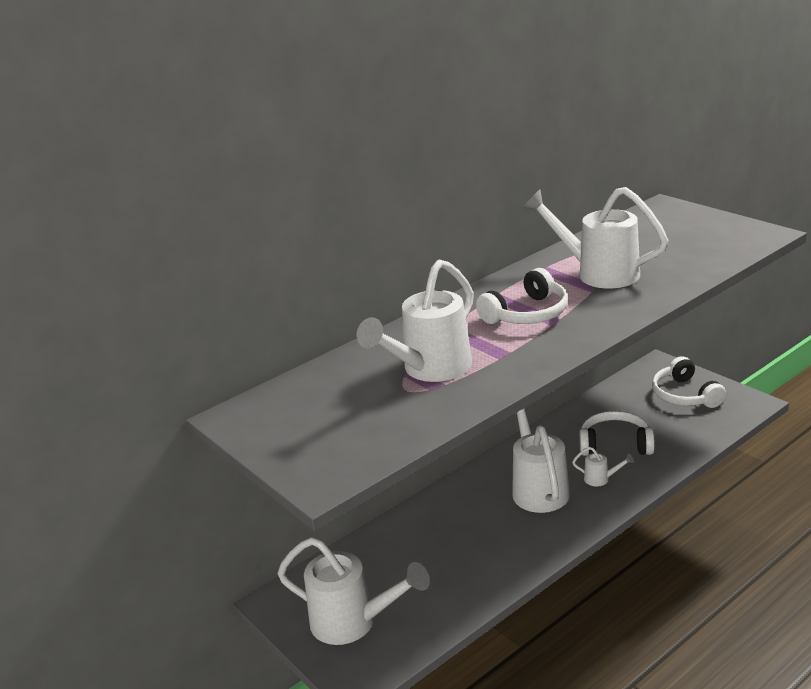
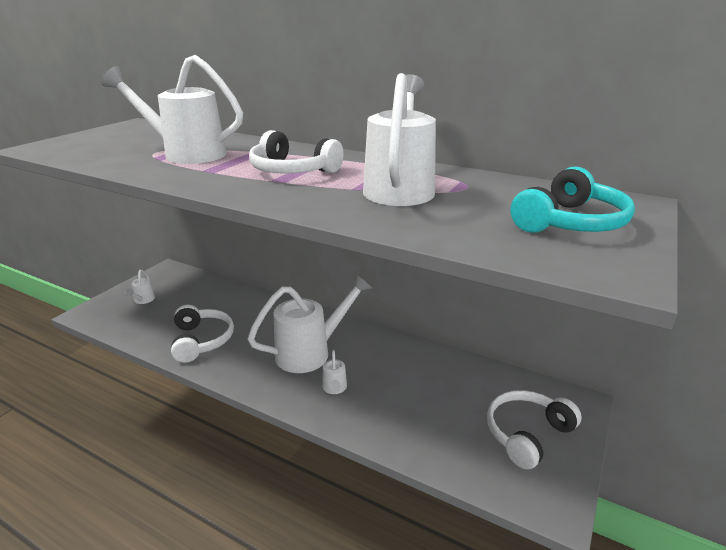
camera: 65 degrees right, 0 degrees up
(354, 623) = (143, 301): white watering can -> white watering can, size x0.43
(615, 444) = (397, 390): white headphones -> white headphones (201, 340)
(690, 230) = (569, 222): none -> turquoise headphones

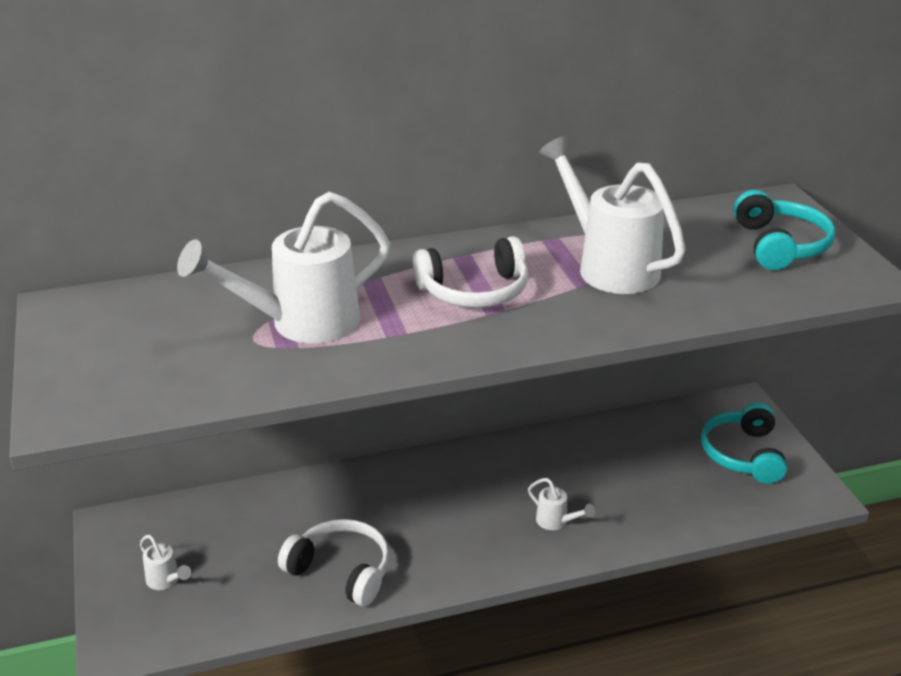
camera: 45 degrees left, 5 degrees up
(311, 352) = (478, 503): white watering can -> none
(527, 434) = (743, 454): white headphones -> turquoise headphones

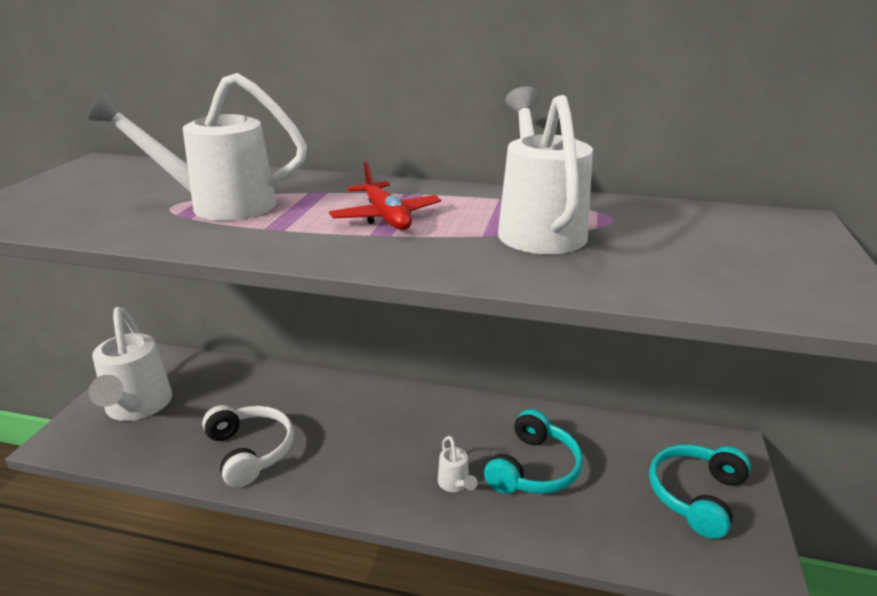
camera: 30 degrees right, 5 degrees down
(166, 581) = (137, 408): white watering can -> white watering can, size x2.33
(474, 291) = (386, 217): white headphones -> red plane
(779, 245) = (757, 253): turquoise headphones -> turquoise headphones (533, 468)

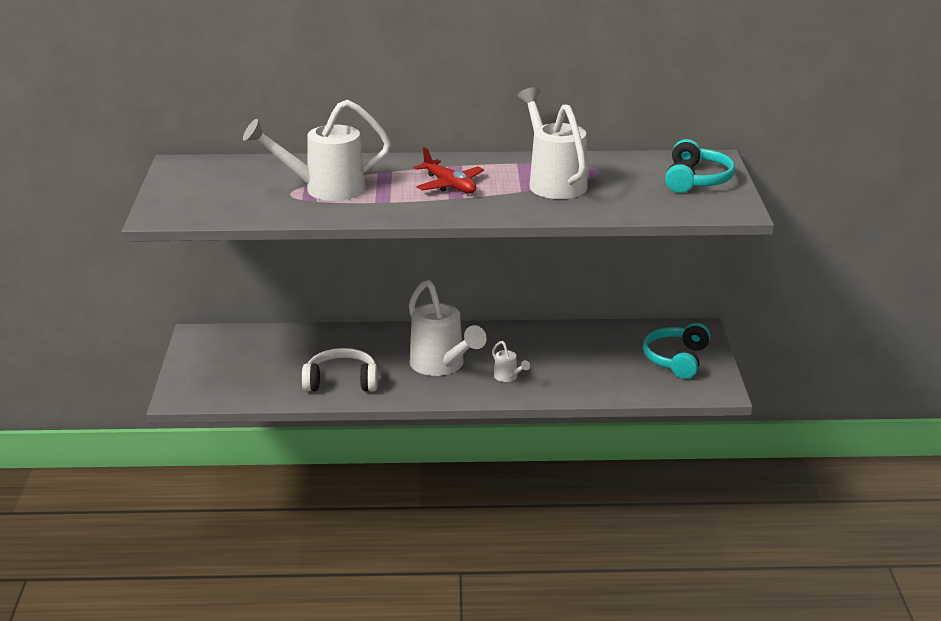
camera: 15 degrees left, 0 degrees up
(137, 408) = (222, 369): white watering can -> white watering can (442, 366)
(250, 451) = (341, 381): white headphones -> white headphones turned 45 degrees counterclockwise
(533, 468) = (560, 361): turquoise headphones -> turquoise headphones (696, 180)

